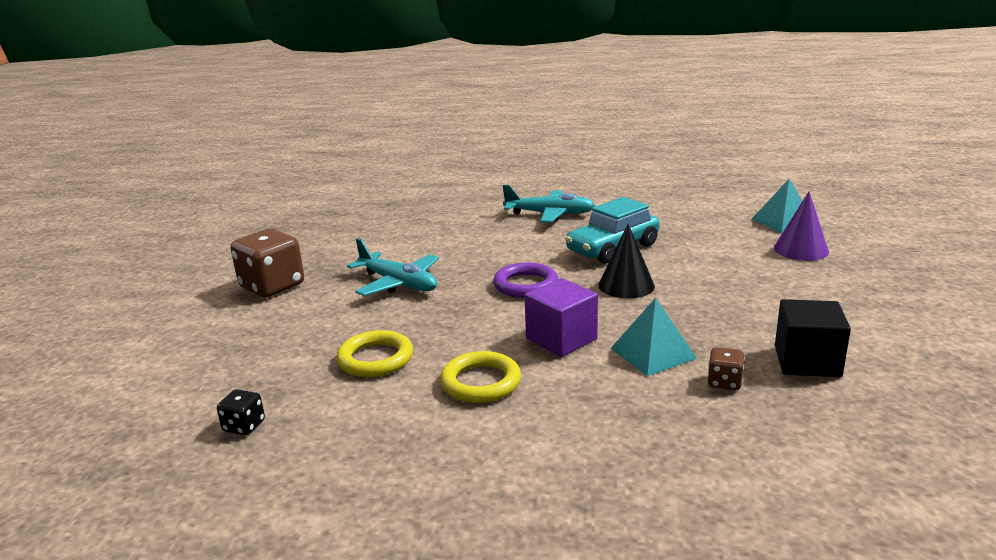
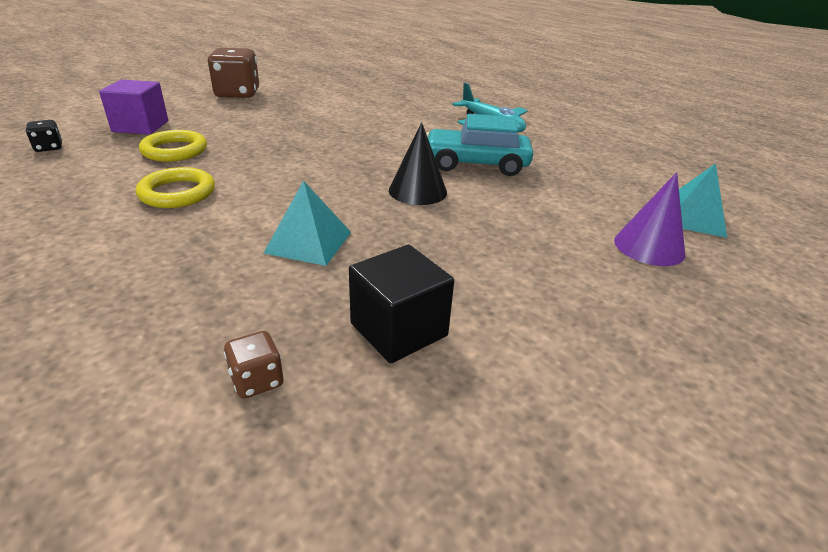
camera: 40 degrees right, 10 degrees up
(398, 283) = (293, 120): turquoise plane -> none
(526, 285) = (355, 156): purple ring -> none
(561, 339) = (283, 197): purple cube -> purple cube (140, 126)
(724, 382) = (295, 295): brown dice -> brown dice (257, 380)

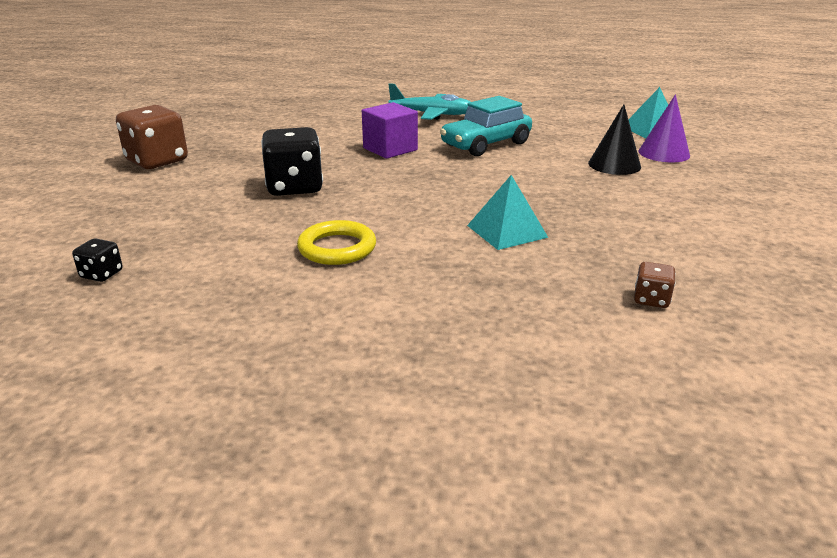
camera: 40 degrees left, 5 degrees down
(140, 126) = (143, 221): purple cube -> purple cube (390, 149)
(174, 150) = (241, 224): yellow ring -> none
(262, 140) = (295, 187): none -> black dice
(399, 329) = (653, 244): black cube -> none
(417, 191) = (492, 175): black cone -> black cone (614, 165)

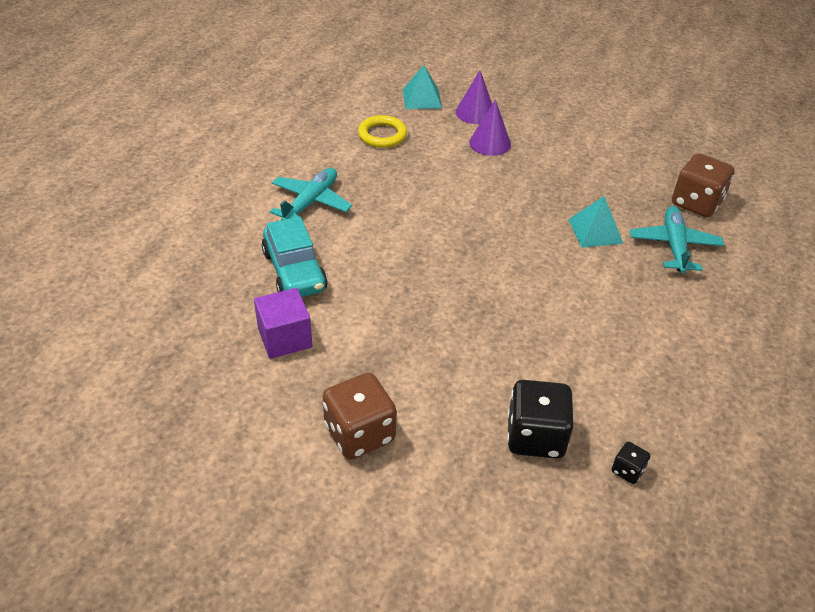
camera: 75 degrees left, 15 degrees up
(295, 187) = (475, 330): black dice -> black dice (535, 437)
(337, 248) = (605, 322): yellow ring -> yellow ring (382, 135)
(390, 149) = (401, 252): purple cube -> purple cube (285, 338)
(486, 144) = (415, 192): turquoise car -> turquoise car (294, 271)
(525, 285) = (674, 245): none -> turquoise plane
(614, 165) = (490, 143): black cone -> purple cone
(651, 299) = (696, 203): brown dice -> brown dice, size x2.13

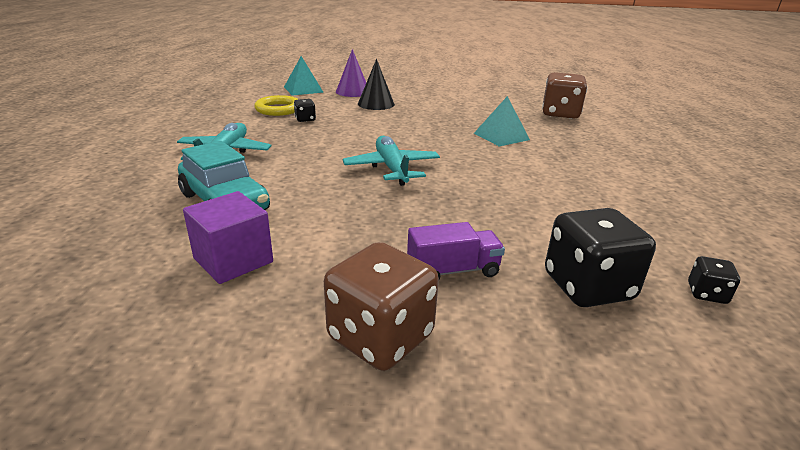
camera: 20 degrees left, 15 degrees down
(403, 159) = (305, 119): none -> black dice
(440, 392) = (453, 271): none -> purple truck
(490, 143) = (376, 104): purple cone -> black cone
(674, 245) = (569, 135): turquoise plane -> turquoise plane (392, 168)

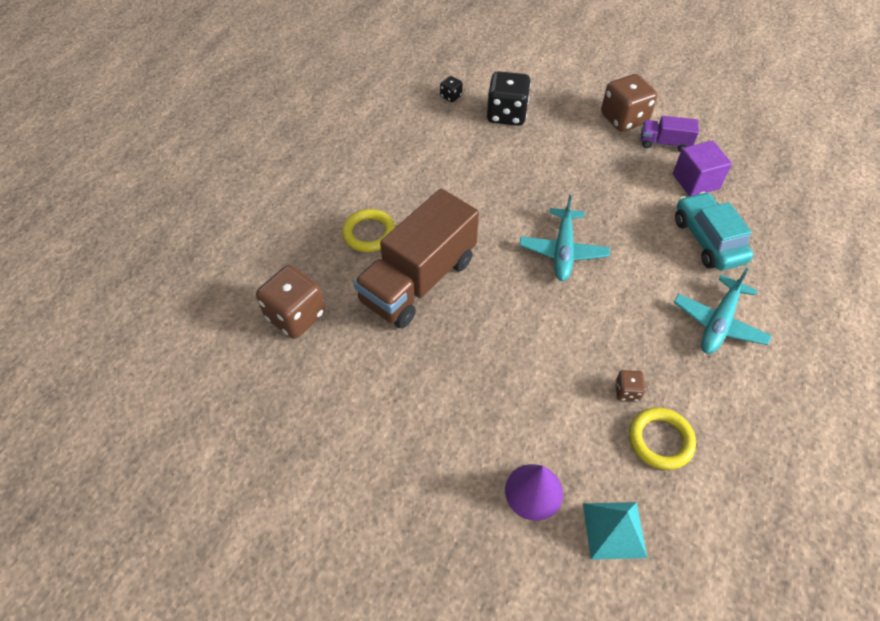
camera: 155 degrees left, 25 degrees up
(305, 119) = (627, 391): black dice -> brown dice
(376, 104) = (517, 422): black cone -> none
(453, 271) = (571, 141): purple truck -> purple truck (664, 143)
(501, 136) = (418, 280): turquoise pyramid -> brown truck
(577, 150) = (369, 233): none -> yellow ring

